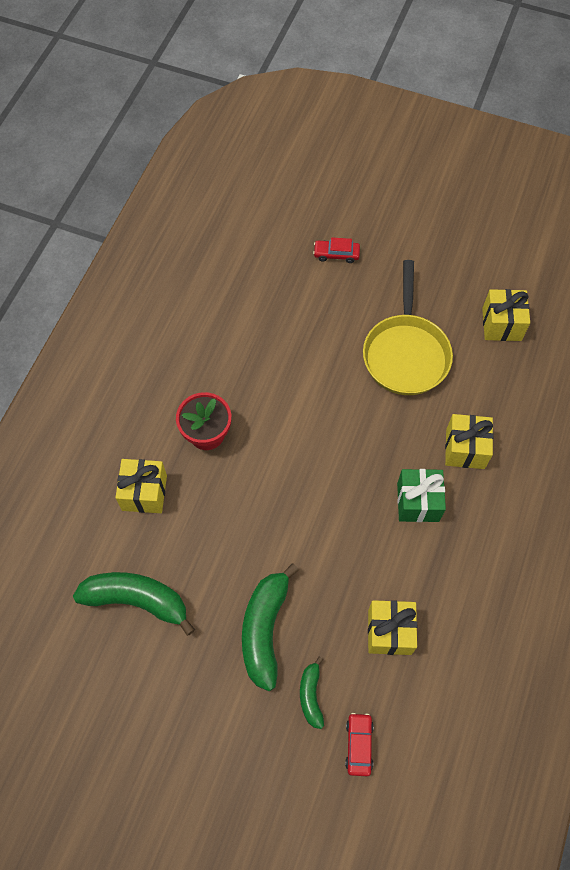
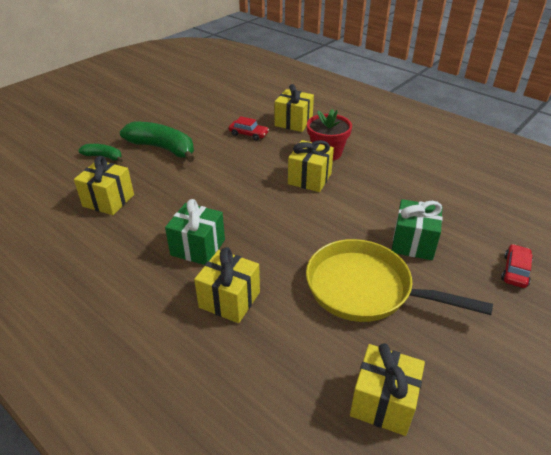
camera: 110 degrees right, 25 degrees down
(137, 600) = (222, 110): green banana -> none
(266, 437) = (309, 179): none -> yellow gift
(332, 327) = (413, 243): none -> green gift
(359, 745) = (53, 168): red car -> red car (248, 134)

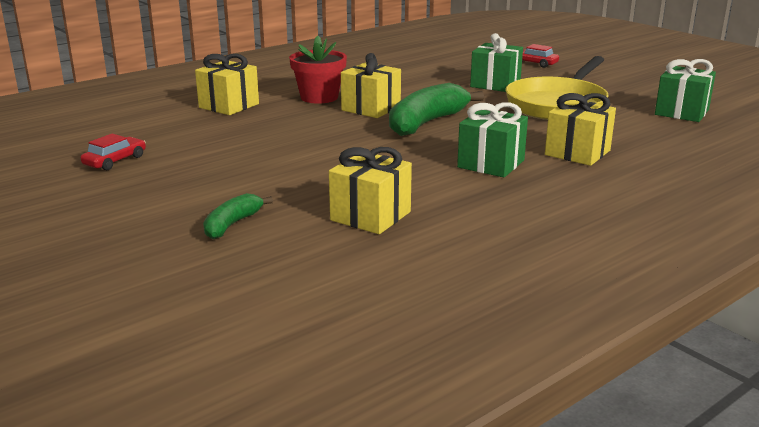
camera: 80 degrees left, 15 degrees down
(163, 148) = (239, 181): green banana -> green banana (427, 123)
(248, 134) = (240, 129): red car -> red car (115, 161)
(383, 402) = (681, 112): yellow gift -> green gift

